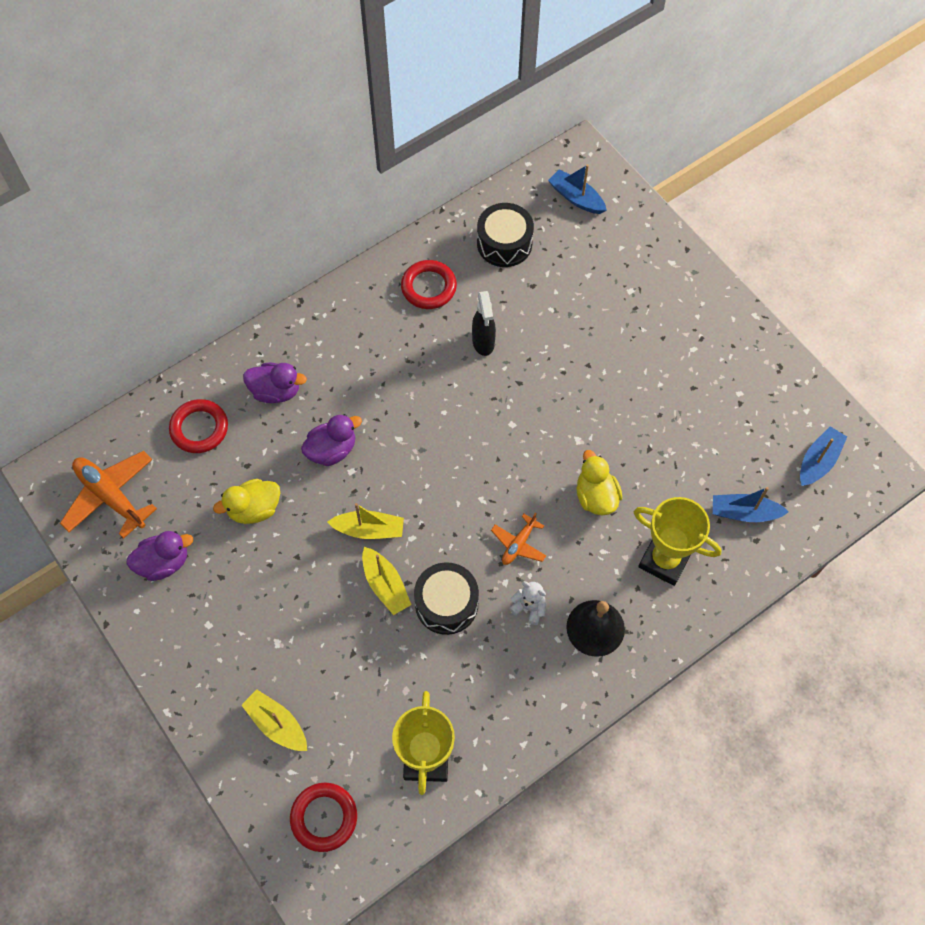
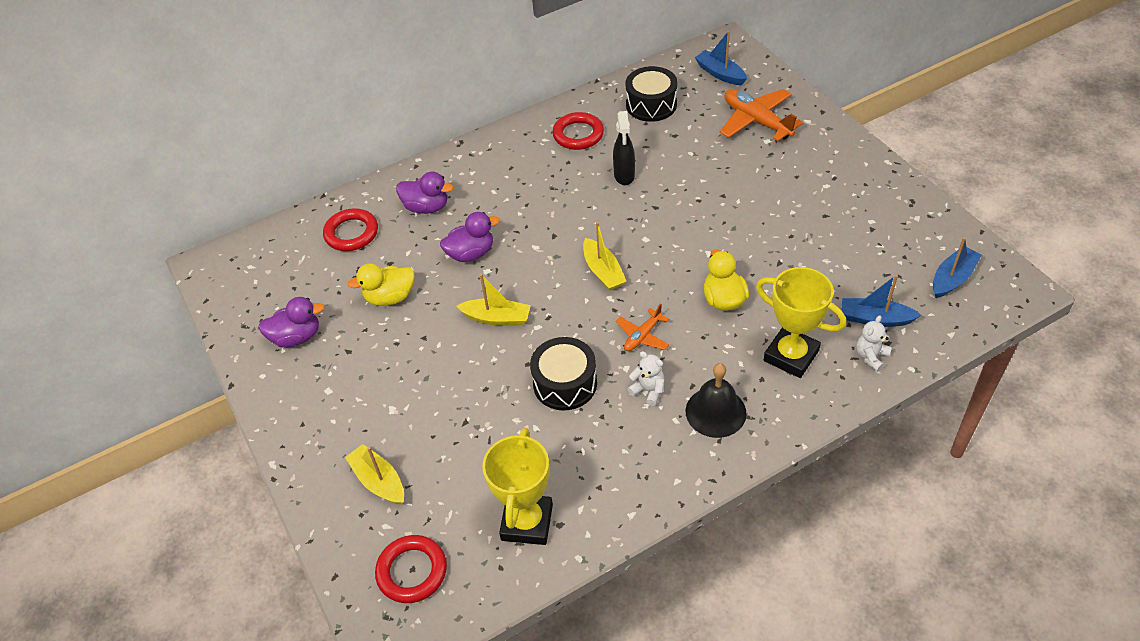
camera: 10 degrees right, 15 degrees down
(111, 496) = (259, 283): orange plane -> orange plane (756, 121)
(385, 585) = (506, 365): yellow boat -> yellow boat (603, 271)
(740, 557) = (871, 356): none -> white teddy bear

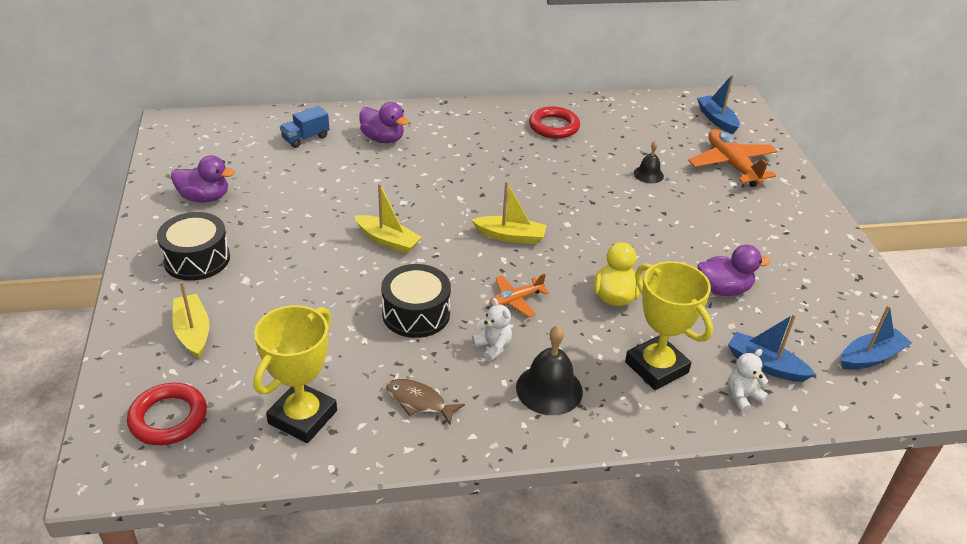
camera: 15 degrees right, 10 degrees down
(351, 233) = (305, 138): red ring -> blue truck
(390, 297) = (304, 194): yellow duck -> none
(471, 253) = (398, 184): purple duck -> purple duck (723, 289)
(603, 271) = (510, 236): yellow boat -> yellow boat turned 75 degrees counterclockwise
(616, 467) = (419, 402): none -> brown fish
(624, 176) = (577, 169): black spray bottle -> none
(651, 105) = (636, 124): black drum -> black drum (197, 259)
(689, 158) = (648, 174): none -> black bell

